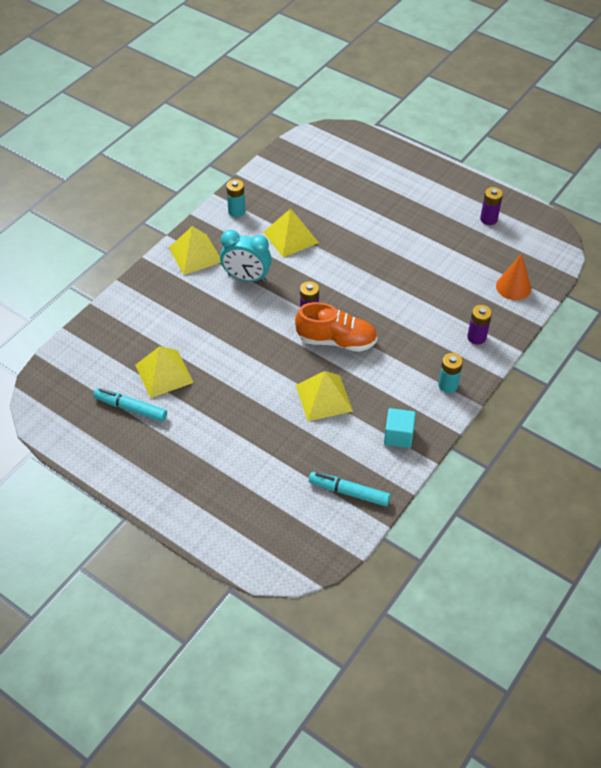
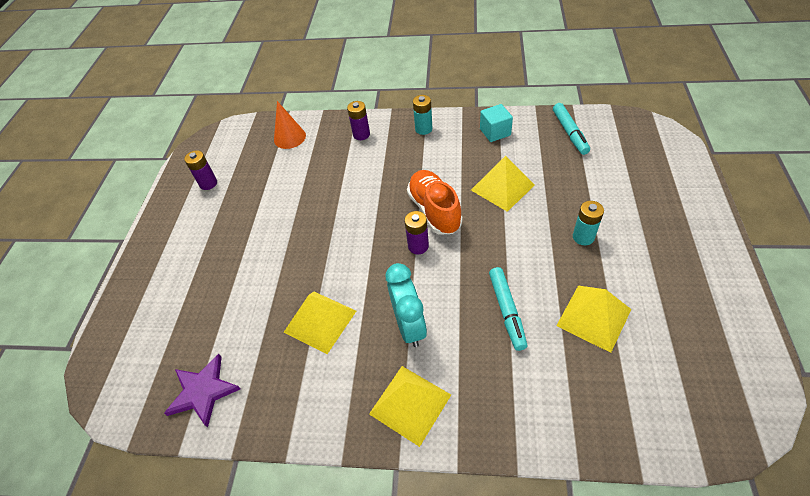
camera: 115 degrees left, 0 degrees up
(131, 408) = (659, 317): turquoise marker -> turquoise marker (507, 311)
(236, 211) = (306, 406): turquoise battery -> turquoise battery (583, 237)
(287, 172) = (203, 391): none -> purple star

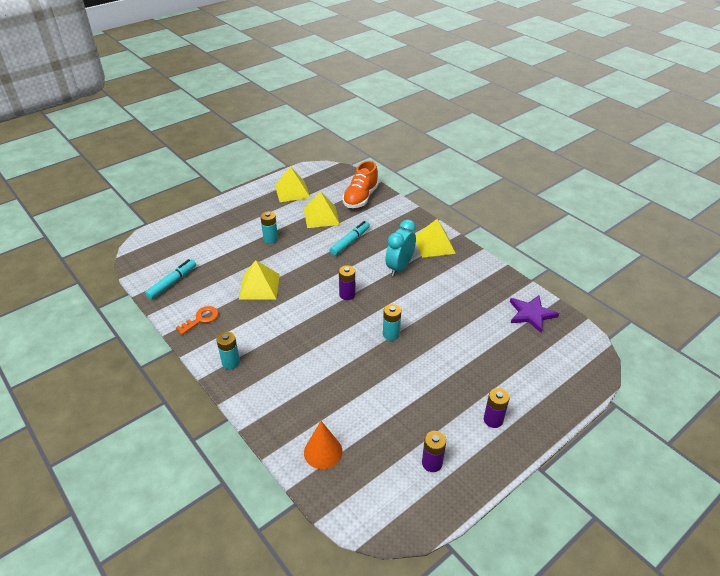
camera: 140 degrees left, 10 degrees down
(320, 321) = (441, 300): yellow pyramid -> yellow pyramid (292, 191)
(331, 243) = (391, 334): none -> turquoise battery
(361, 134) = (272, 399): purple battery -> purple battery (493, 420)
(434, 210) = (311, 304): orange shoe -> orange shoe (360, 198)
(495, 132) = (201, 319): turquoise cube -> orange key

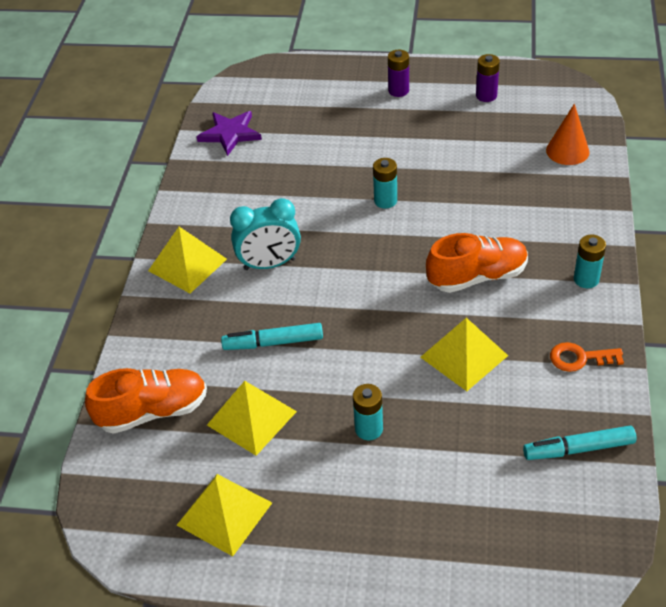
camera: 130 degrees left, 5 degrees up
(292, 325) = (477, 277): none -> orange shoe
(347, 295) = (373, 272): purple battery -> none

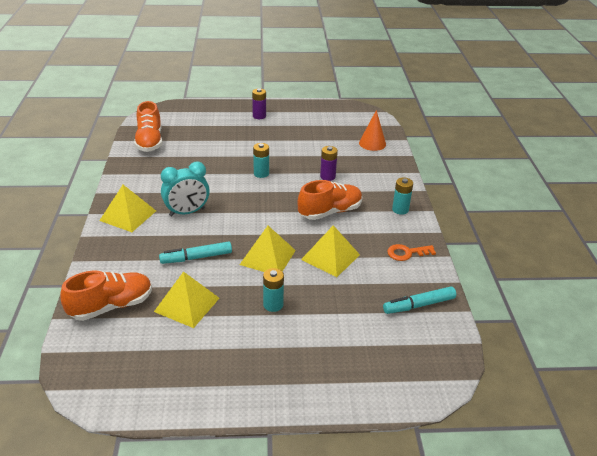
camera: 15 degrees left, 10 degrees down
(224, 513) = (174, 368): yellow pyramid -> yellow pyramid (268, 257)
(230, 134) = (150, 141): purple star -> orange shoe
(486, 96) = (315, 117): purple battery -> purple battery (327, 176)

